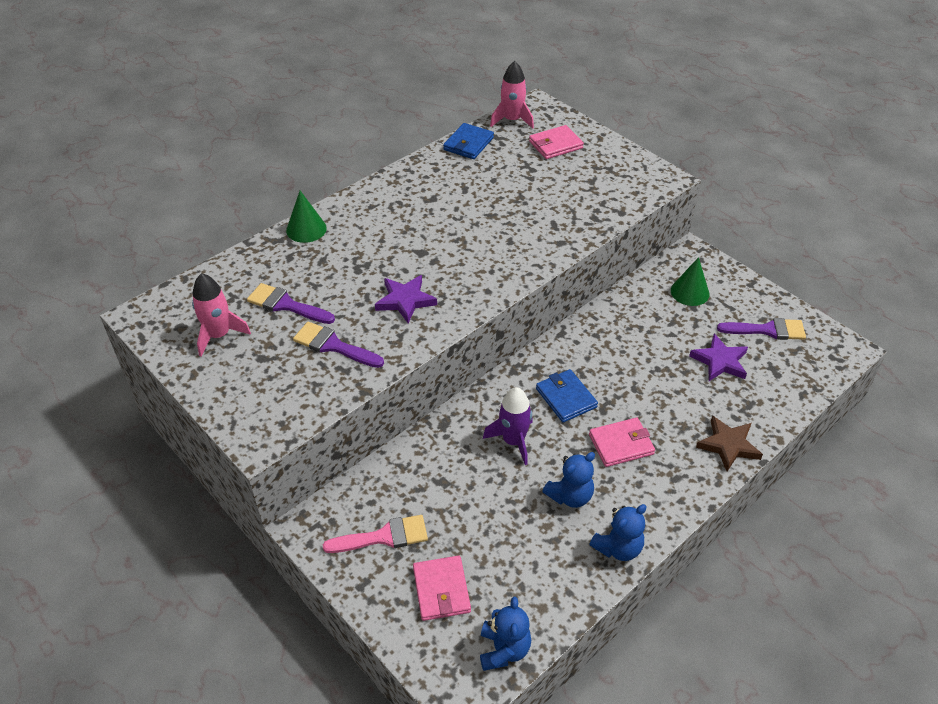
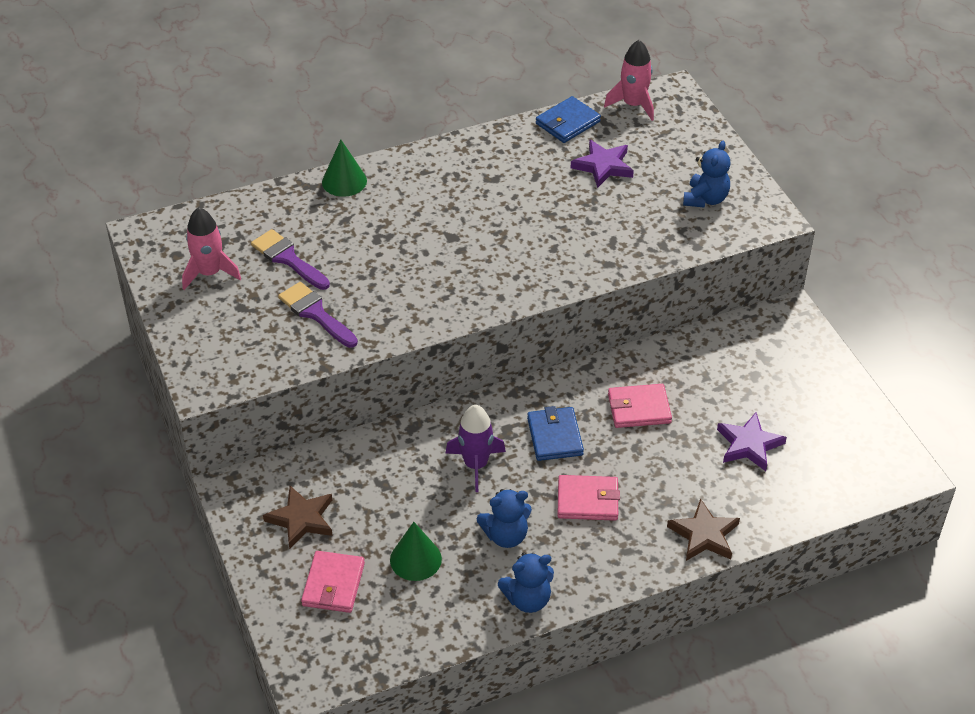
camera: 20 degrees right, 0 degrees up
(384, 536) = (301, 519): pink brush -> brown star
(405, 300) = (409, 285): purple star -> purple star (603, 166)
(504, 649) = (366, 655): blue teddy bear -> blue teddy bear (705, 199)
(555, 145) = (667, 147): pink wallet -> pink wallet (639, 408)
(690, 292) = (760, 359): green cone -> green cone (415, 559)
(767, 330) = (826, 426): purple brush -> none

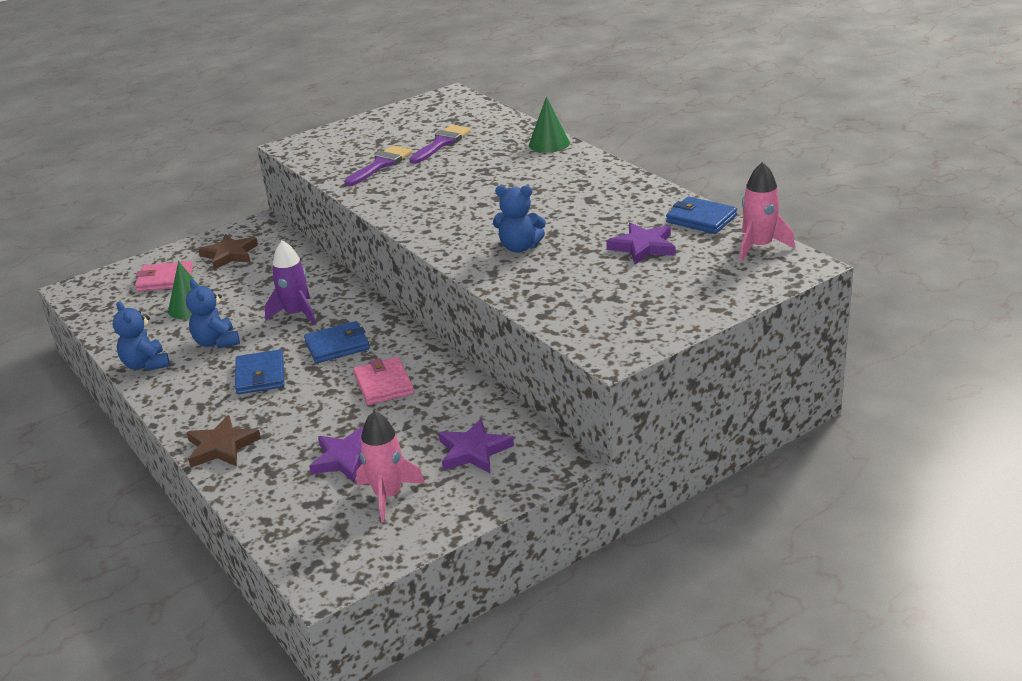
camera: 80 degrees right, 15 degrees down
(210, 273) = (414, 122): pink rocket -> pink rocket (388, 496)
(587, 500) = (260, 375): pink wallet -> blue wallet
(705, 199) = (623, 309): blue teddy bear -> blue teddy bear (519, 247)
(761, 362) = (473, 451): none -> purple star

